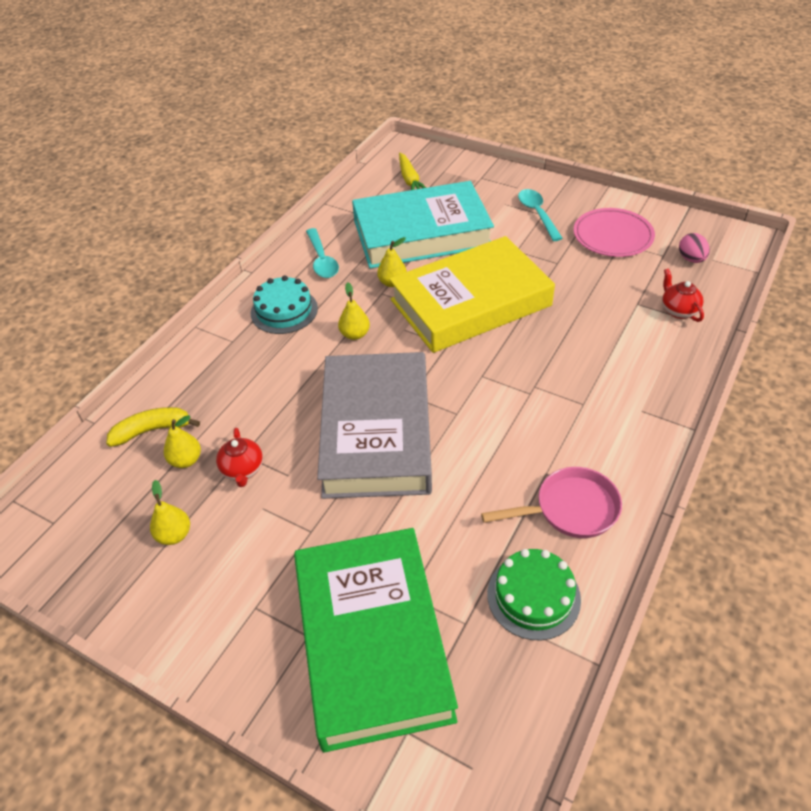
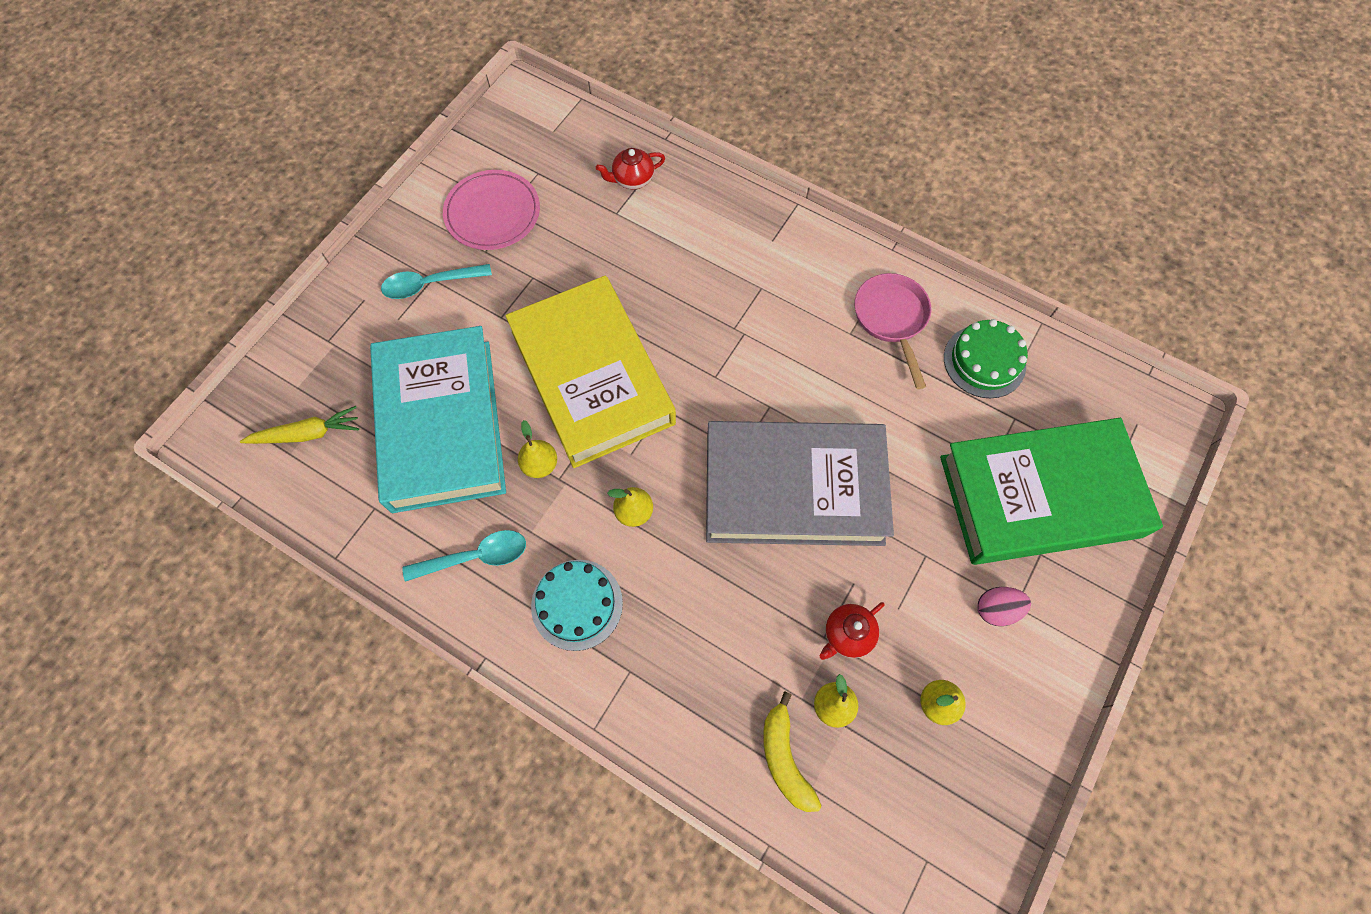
camera: 90 degrees left, 20 degrees up
(243, 470) = (847, 635): red teapot -> red teapot turned 150 degrees clockwise
(691, 259) = (549, 149): pink egg -> pink egg (996, 609)

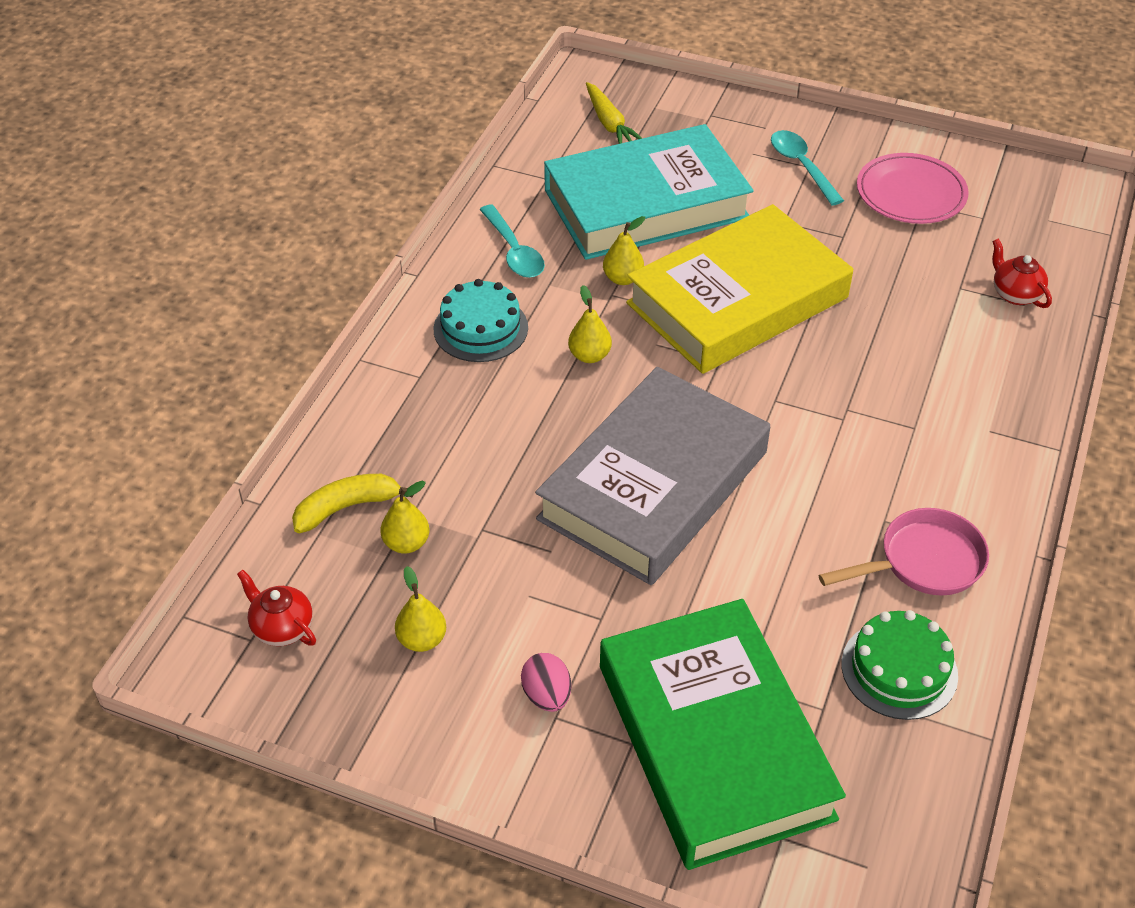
camera: 80 degrees right, 20 degrees down
(794, 489) = (653, 485): grey book -> grey book turned 45 degrees clockwise
(847, 635) = (488, 549): red teapot -> red teapot (281, 628)

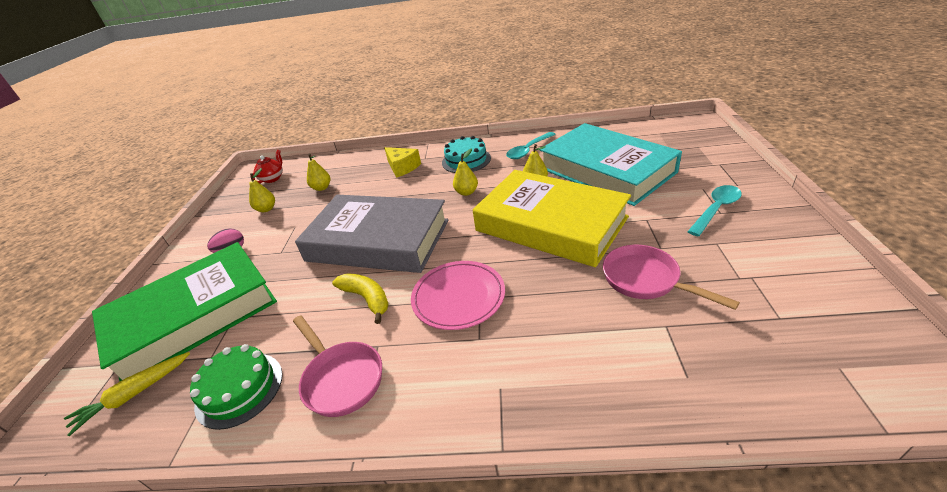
camera: 75 degrees right, 10 degrees down
(347, 507) = (339, 169): yellow banana -> yellow banana (367, 299)
(430, 413) = (402, 167): none -> yellow cheese
(609, 123) = (663, 140): yellow carrot -> yellow carrot (133, 395)
(889, 271) = (646, 280): none -> pink pan
(910, 193) = (755, 267): pink plate -> pink plate (458, 297)
(1015, 294) = (694, 366): red teapot -> none

